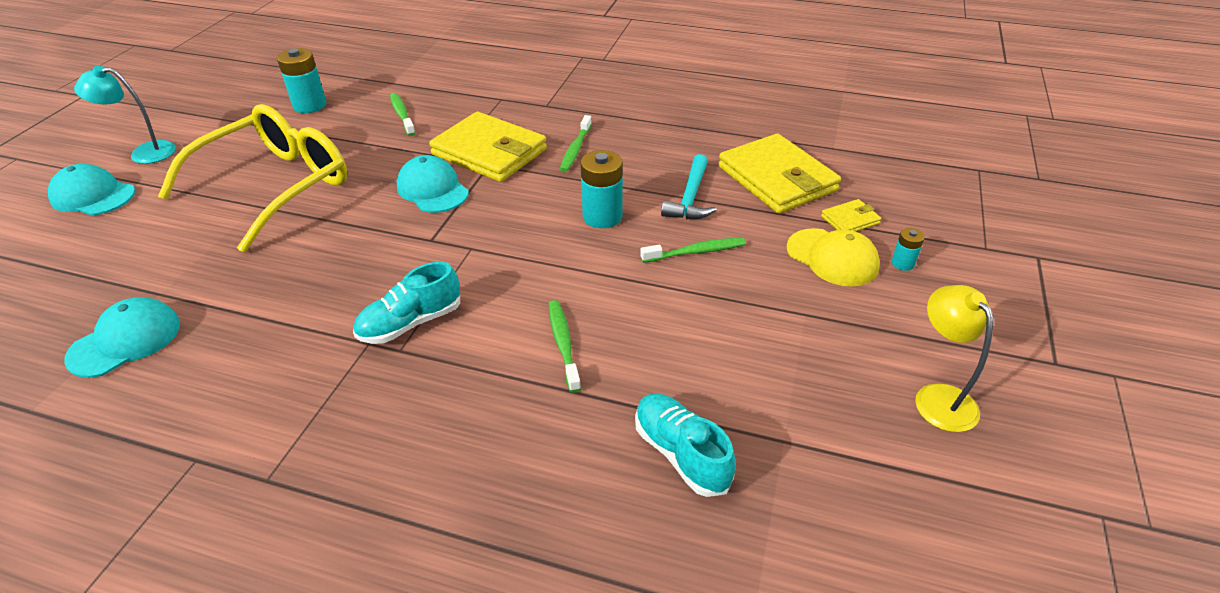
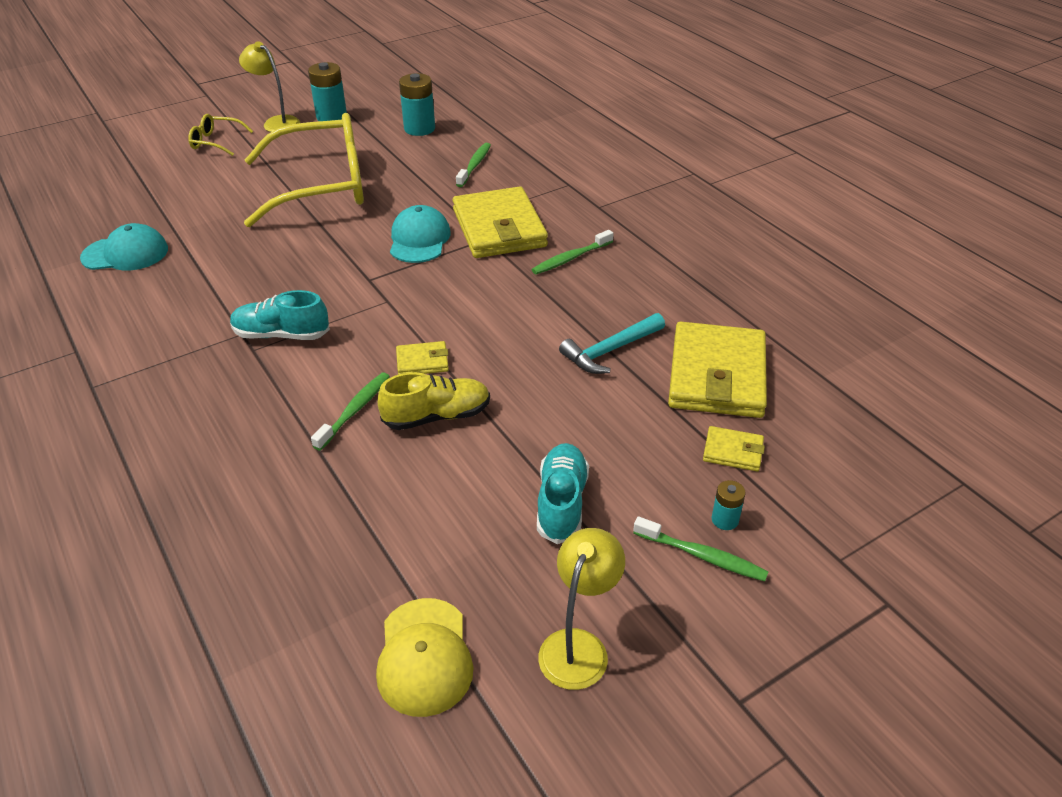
camera: 40 degrees right, 0 degrees up
(93, 195) = (216, 142): turquoise cap -> yellow glasses
(144, 153) = (276, 122): turquoise lamp -> yellow lamp
(566, 277) = (422, 361): none -> yellow wallet
(602, 216) = (514, 328): turquoise battery -> turquoise battery (331, 117)
(634, 310) = (437, 416): none -> yellow shoe
(681, 454) = (325, 540): turquoise shoe -> turquoise shoe (562, 503)
(696, 252) = (549, 399): green toothbrush -> green toothbrush (702, 556)
(832, 257) = (663, 474): yellow cap -> yellow cap (424, 657)

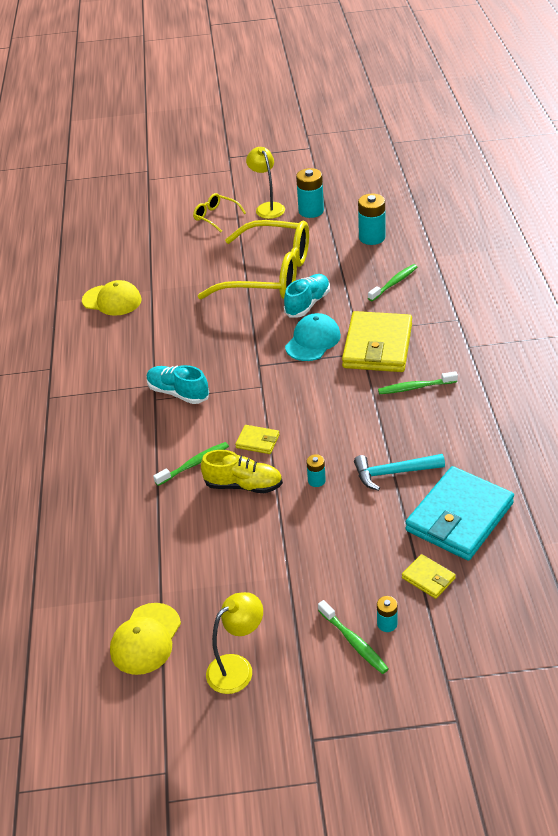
camera: 30 degrees right, 0 degrees up
(125, 253) = (112, 300): turquoise cap -> yellow cap
(525, 384) = (316, 480): none -> turquoise battery
(562, 503) = (286, 573): turquoise shoe -> turquoise shoe (307, 304)
(717, 375) = (459, 517): yellow wallet -> turquoise wallet

